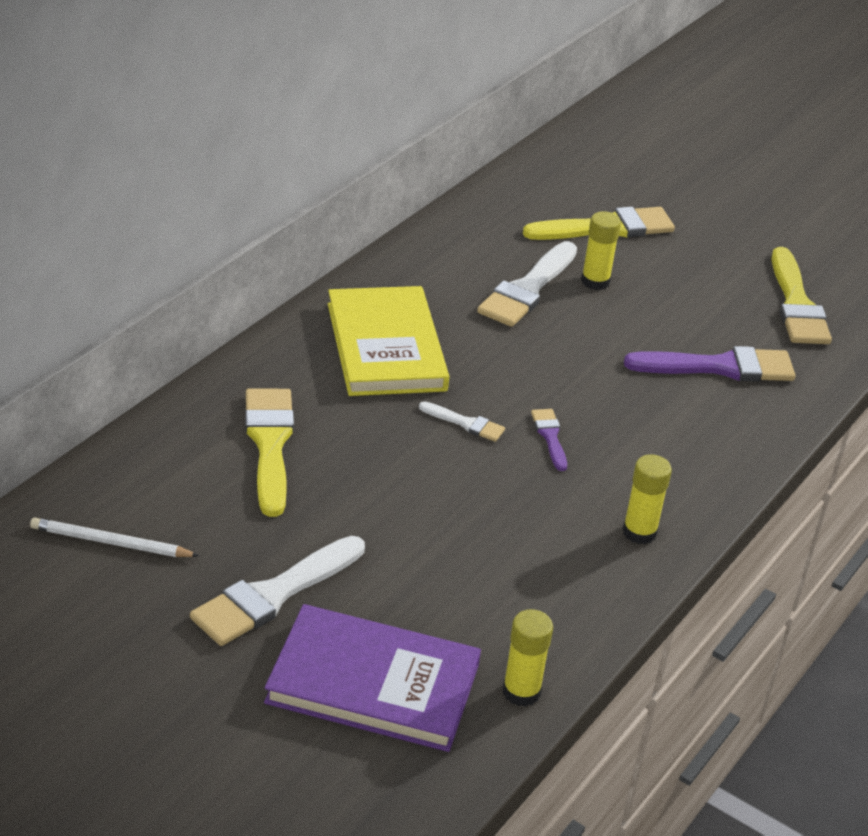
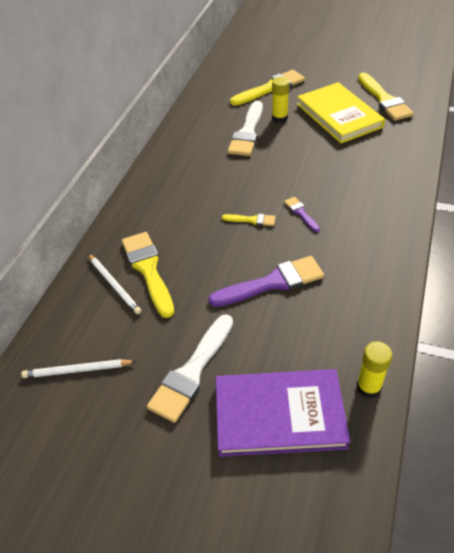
camera: 10 degrees left, 10 degrees up
(209, 449) = (114, 285): none -> white pencil
(385, 347) = (188, 188): yellow book -> yellow book (339, 115)
(465, 423) = (251, 220): white brush -> yellow brush
(639, 532) = (378, 255): yellow glue stick -> none
(719, 367) = (366, 145): purple brush -> purple brush (272, 283)

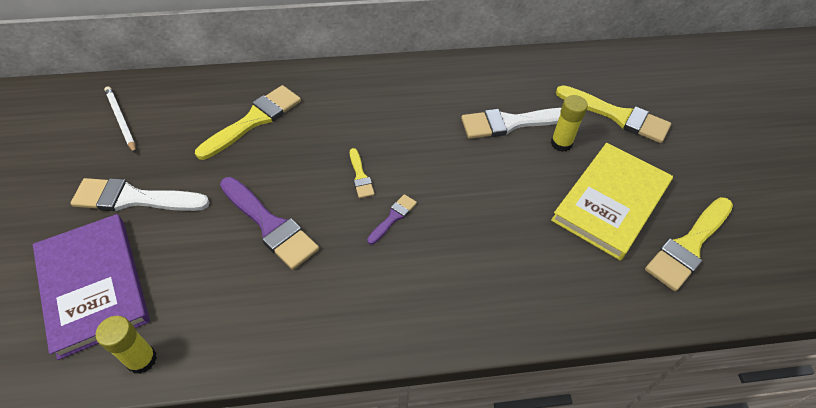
camera: 60 degrees right, 5 degrees up
(114, 285) = (226, 104): white pencil -> none

